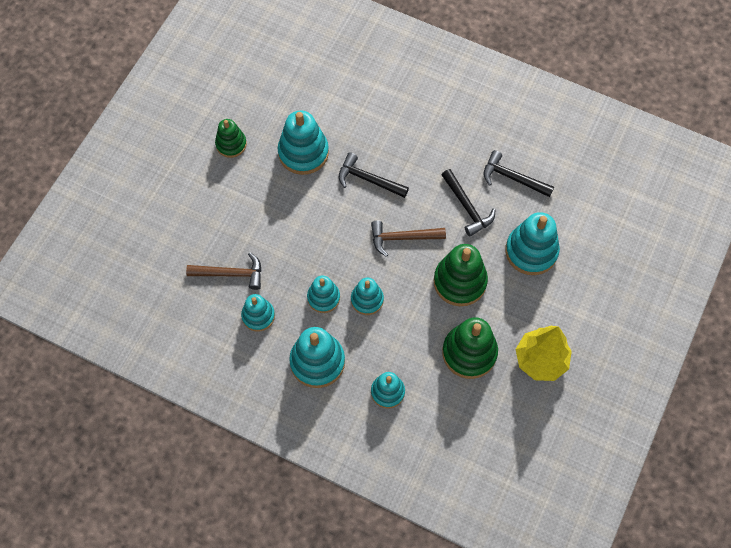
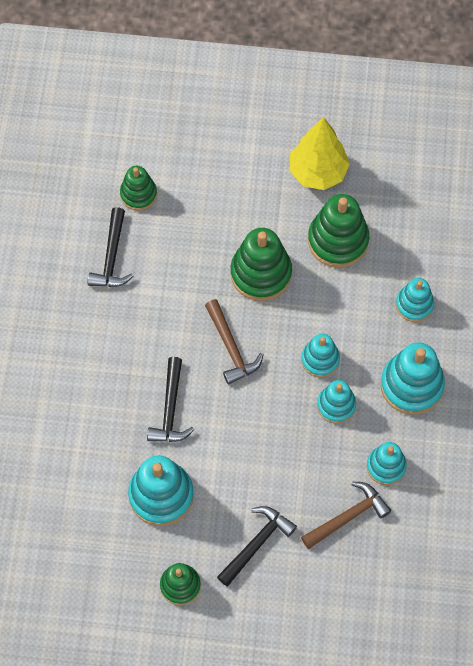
camera: 110 degrees left, 0 degrees up
(231, 274) = (348, 516): brown hammer -> brown hammer turned 75 degrees clockwise
(467, 207) = (166, 293): black hammer -> black hammer (256, 543)
(531, 251) = (196, 214): turquoise stacking toy -> none
(563, 214) = (138, 194): none -> green stacking toy

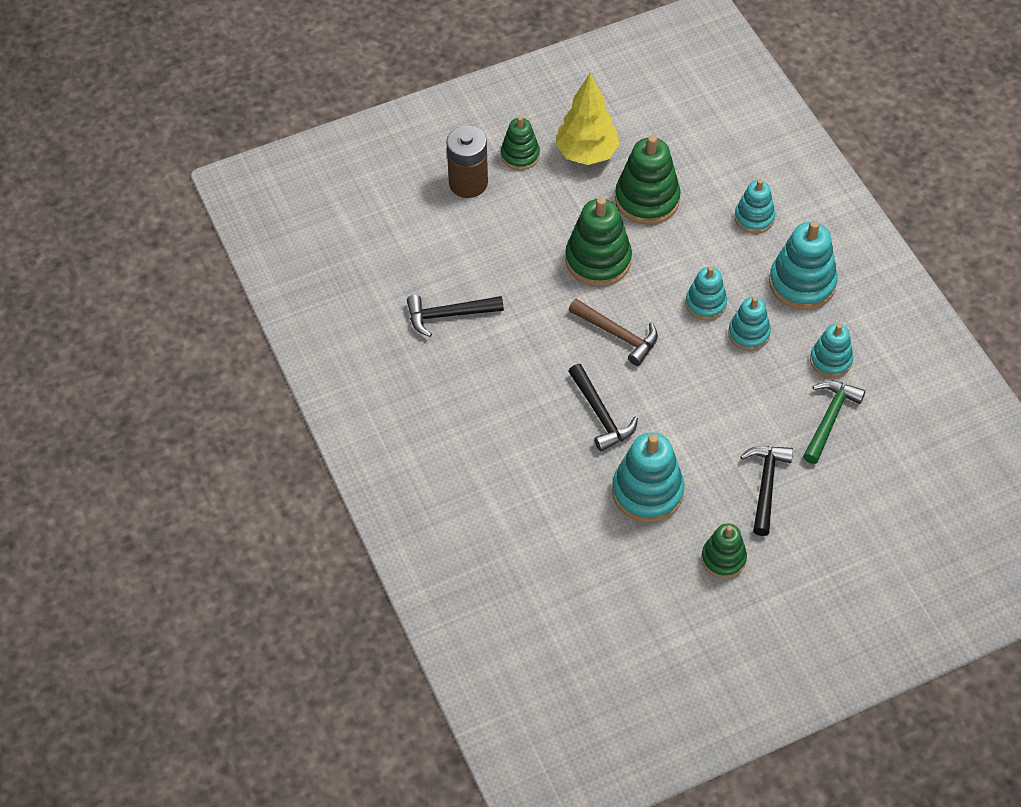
camera: 30 degrees left, 10 degrees down
(112, 257) = (448, 315): black hammer -> black hammer turned 105 degrees clockwise
(138, 194) = (434, 250): green stacking toy -> green stacking toy (520, 155)
(205, 148) = (468, 183): none -> brown battery
(348, 516) = (829, 419): brown hammer -> green hammer

